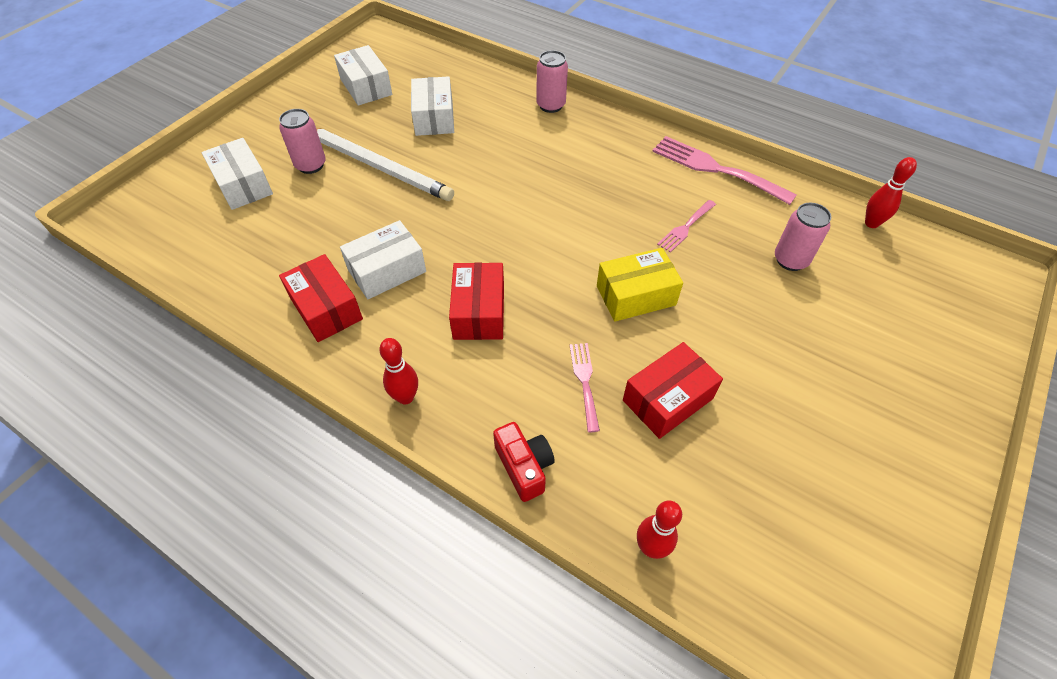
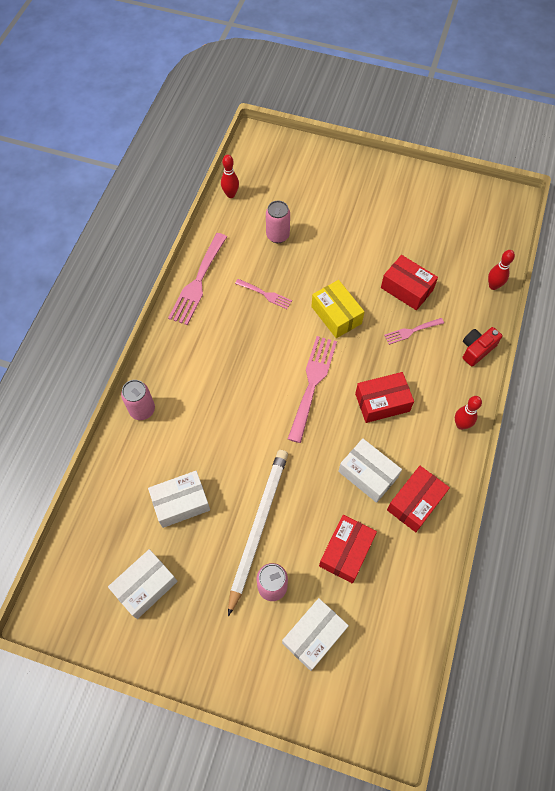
camera: 105 degrees left, 10 degrees up
(308, 229) = (346, 551): none -> red box
(534, 246) = (312, 383): none -> pink fork

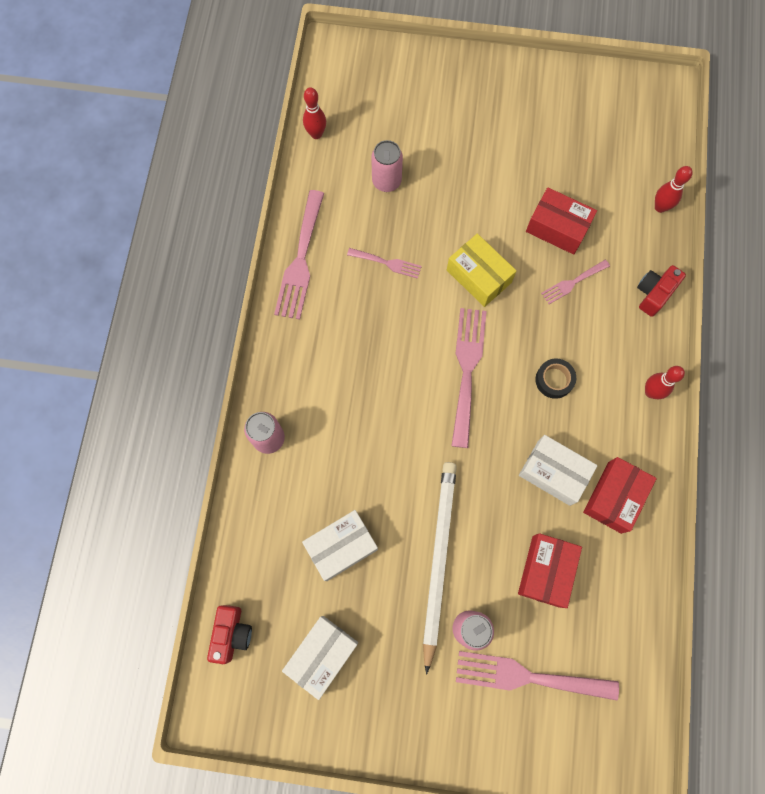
camera: 10 degrees left, 10 degrees up
(76, 556) = (232, 633): none -> red camera
(314, 636) = (528, 677): white box -> pink fork
(382, 402) = (554, 380): red box -> black tape

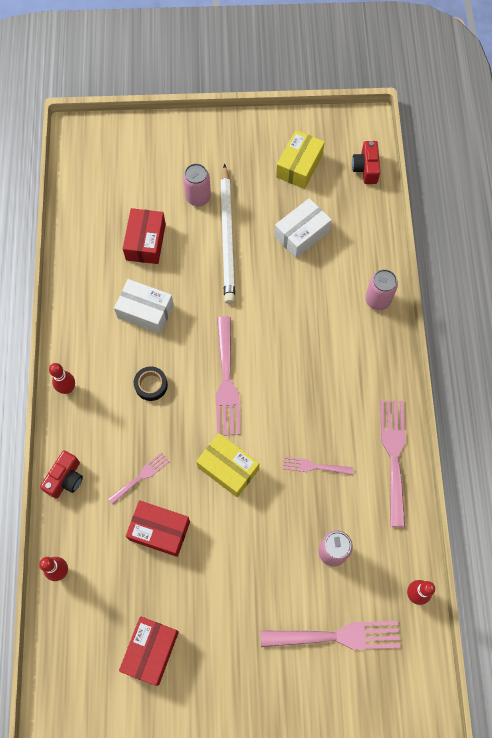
camera: 170 degrees right, 5 degrees down
(322, 655) = (299, 166): white box -> yellow box
(528, 677) = (153, 175): pink fork -> pink fork (337, 636)
(614, 497) = (96, 301): red box -> red box (151, 651)

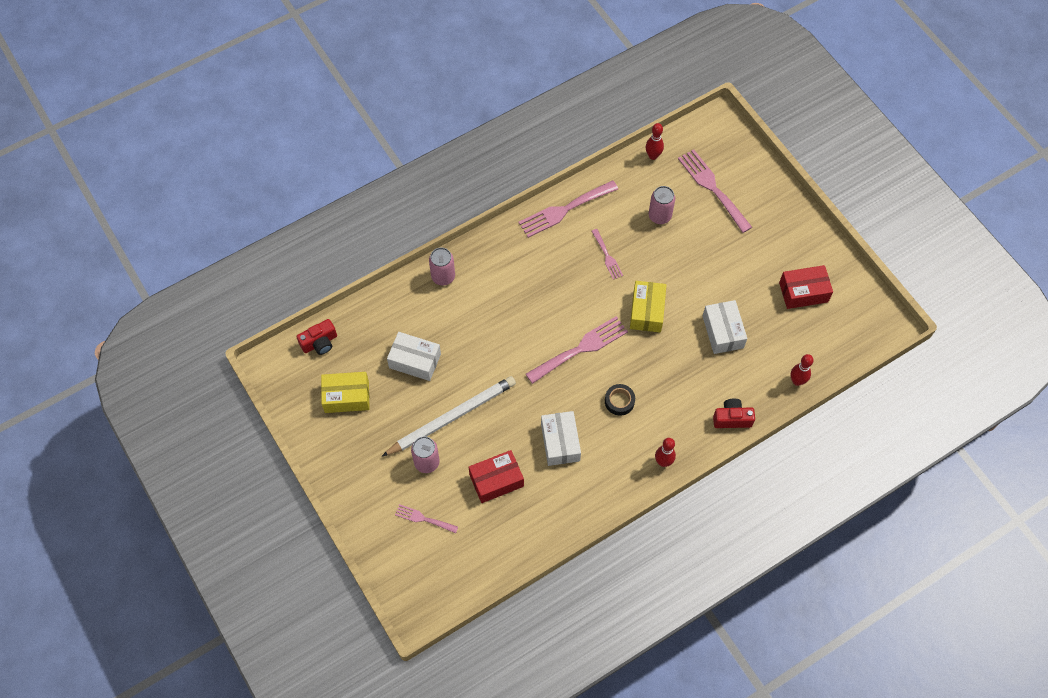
camera: 120 degrees left, 5 degrees down
(141, 476) = (693, 367): pink fork -> pink fork (423, 519)
(159, 531) = (723, 332): red box -> white box

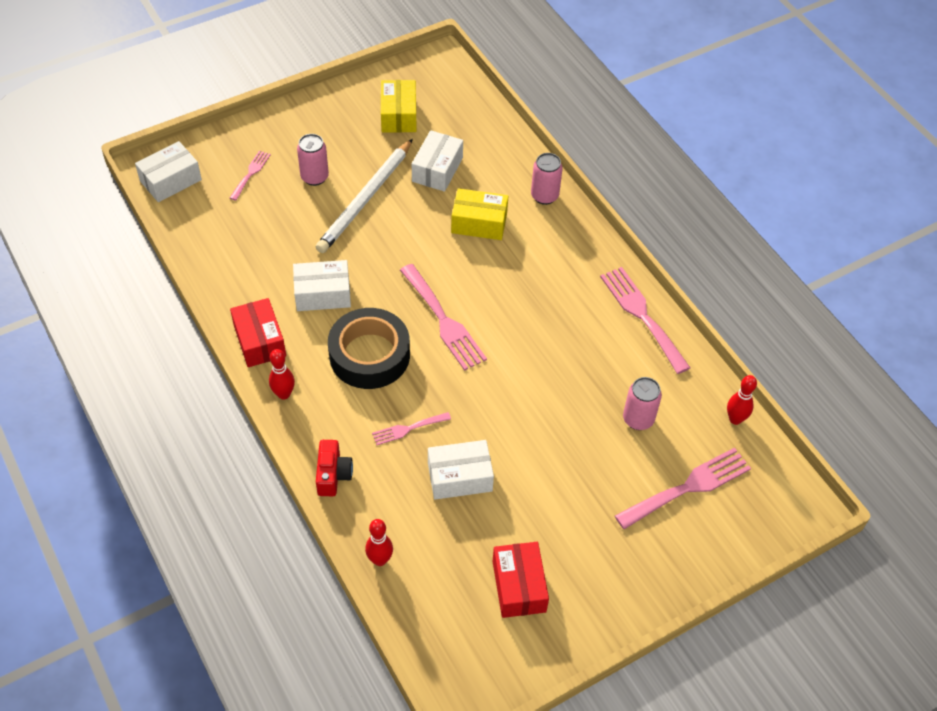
camera: 90 degrees right, 10 degrees down
(320, 343) = (464, 95): red camera -> none
(434, 590) = (170, 180): none -> white box
(452, 417) = (366, 199): white pencil -> white pencil turned 60 degrees clockwise
(496, 480) = (285, 234): red box -> red box (259, 341)
(607, 256) = (574, 356): pink fork -> pink fork (408, 429)
(619, 401) = (369, 355): black tape -> black tape, size x2.16
(647, 311) = (493, 393): yellow box -> yellow box (479, 223)

